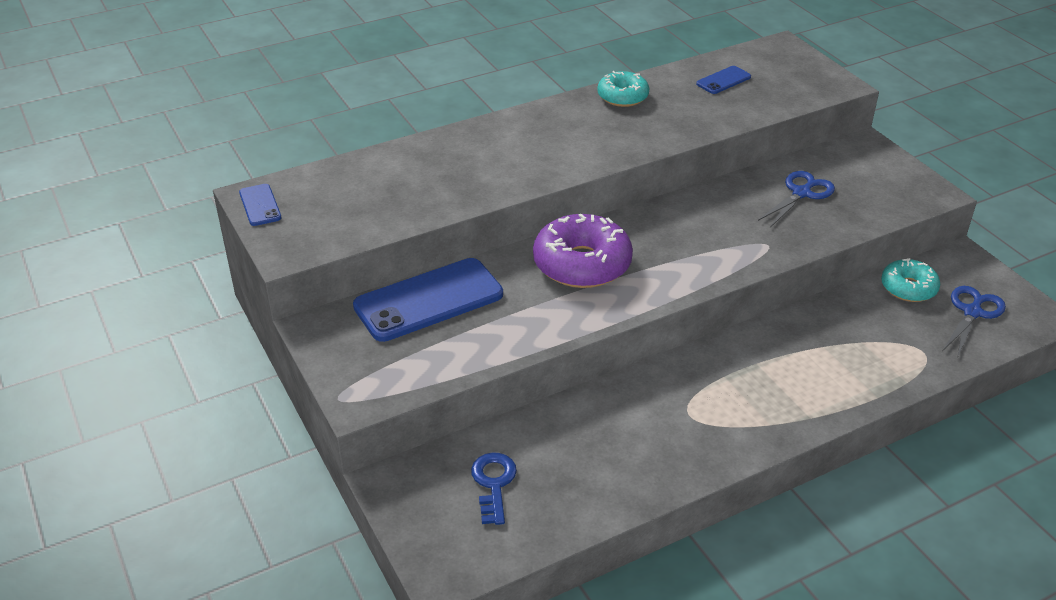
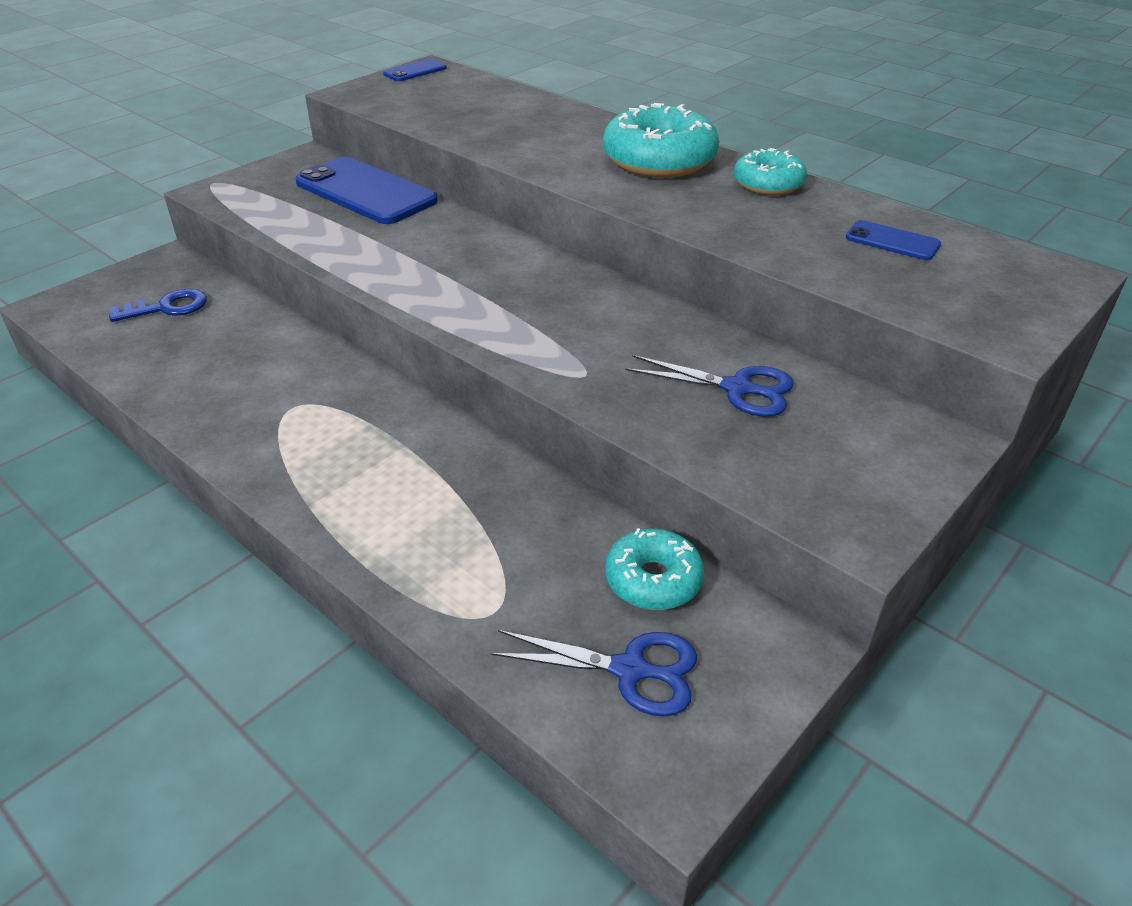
camera: 70 degrees right, 0 degrees up
(558, 127) = (659, 160): none -> turquoise donut
(582, 264) = (466, 255): purple donut -> none

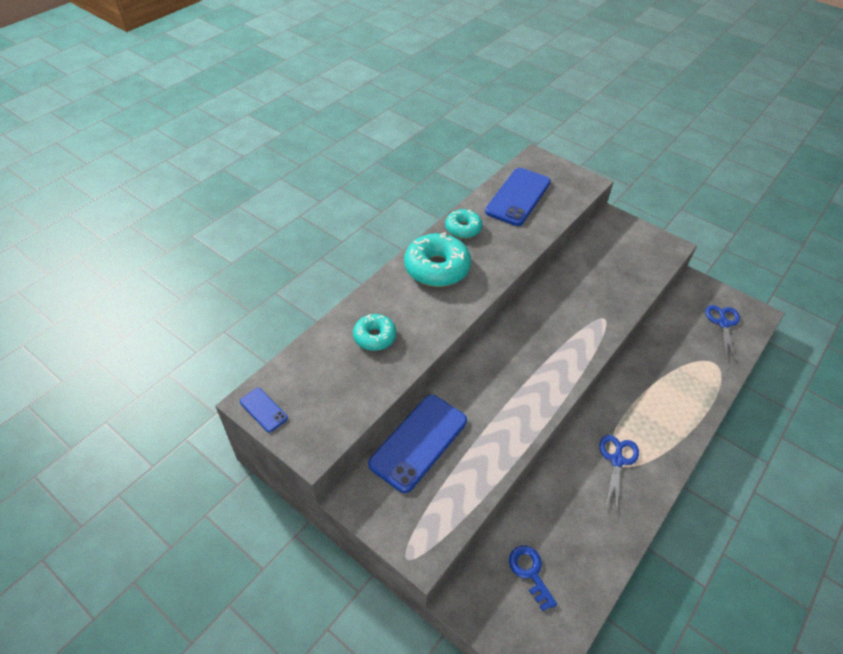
camera: 95 degrees left, 10 degrees up
(653, 580) = (680, 316): turquoise donut -> turquoise donut (374, 337)
(737, 388) = (599, 269): blue scissors -> blue scissors (617, 460)
(892, 241) = (518, 197): blue phone -> blue phone, size x2.14

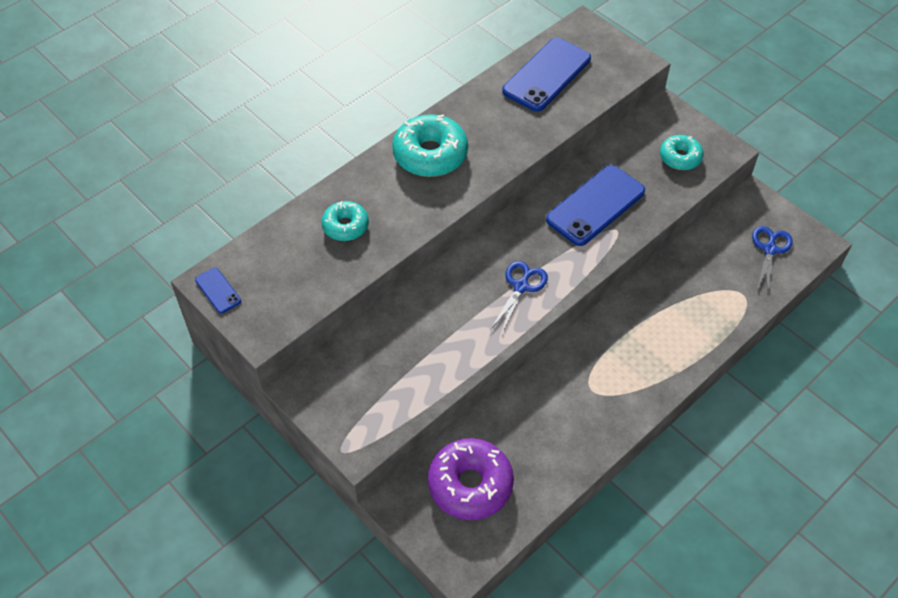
camera: 10 degrees right, 5 degrees up
(418, 442) = (376, 342): blue phone -> blue phone (595, 205)
(463, 228) = (471, 109): turquoise donut -> turquoise donut (680, 157)
(530, 572) = (470, 484): blue key -> purple donut
(617, 460) = (594, 387): blue scissors -> blue scissors (521, 287)

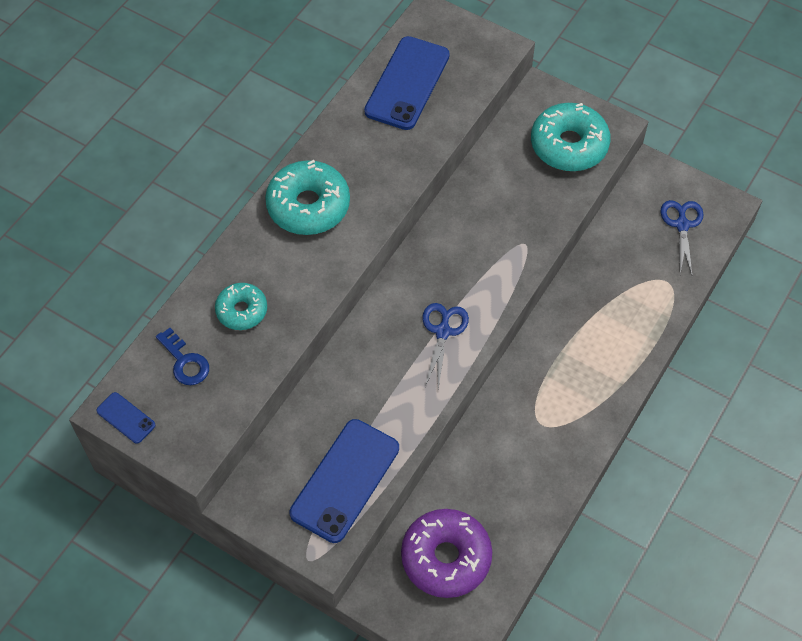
camera: 15 degrees left, 5 degrees up
(283, 256) = (185, 362): none -> blue key
(595, 205) = (495, 221): blue phone -> blue phone (345, 480)
(680, 157) = (569, 145): turquoise donut -> turquoise donut, size x1.69

